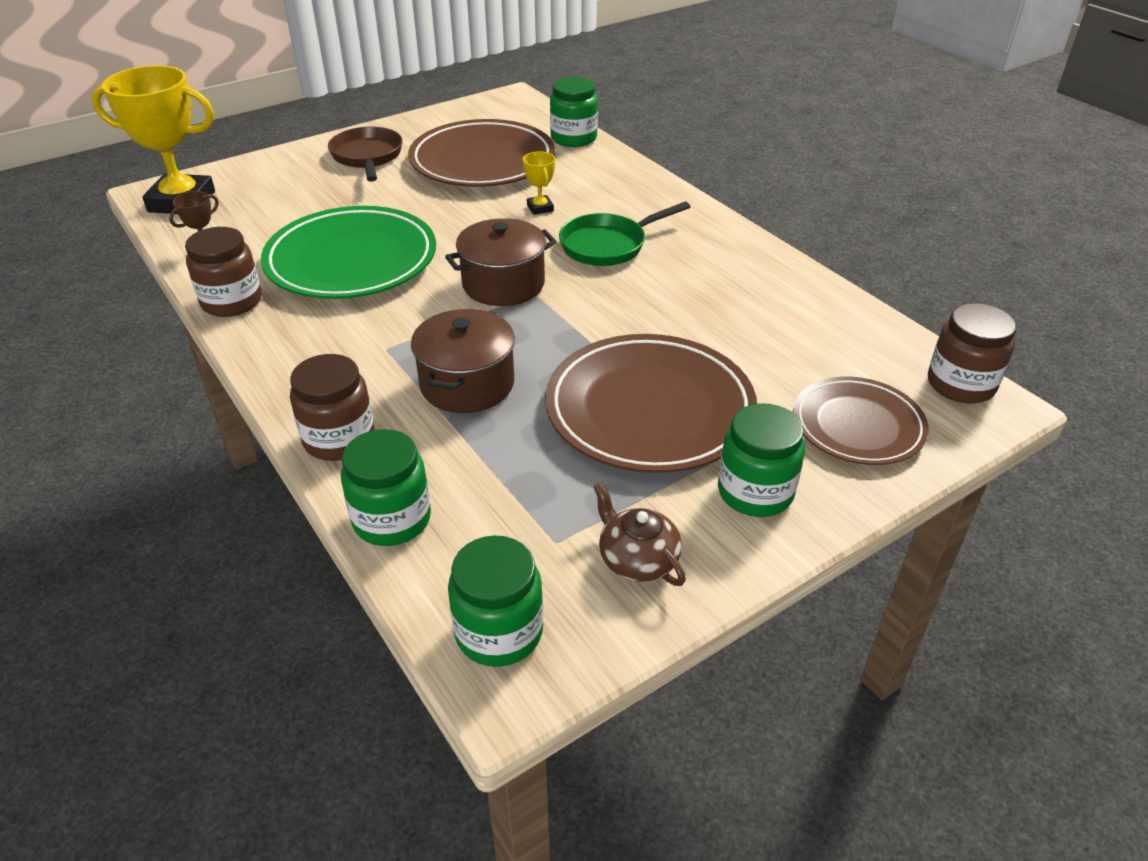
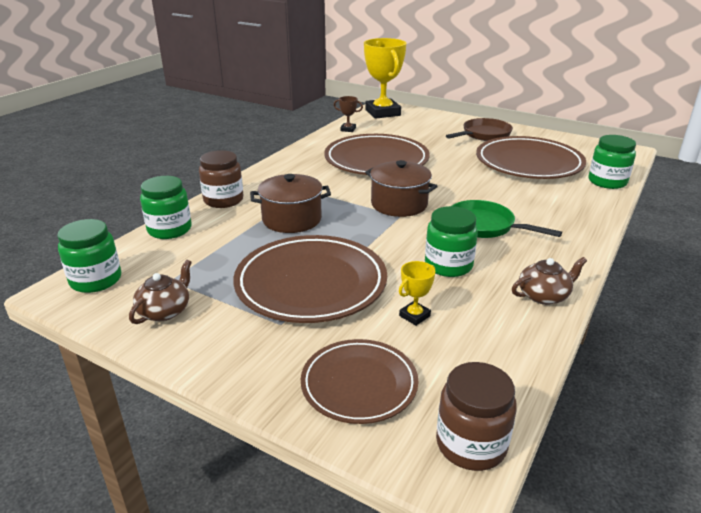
camera: 65 degrees right, 10 degrees down
(232, 302) = (312, 146): brown jar -> none
(351, 260) = (376, 160): green plate -> brown plate
(540, 208) = (499, 193): yellow trophy -> yellow trophy (414, 316)
(755, 492) = (249, 345): green jar -> green jar (448, 265)
(765, 263) = (544, 295): none -> brown teapot

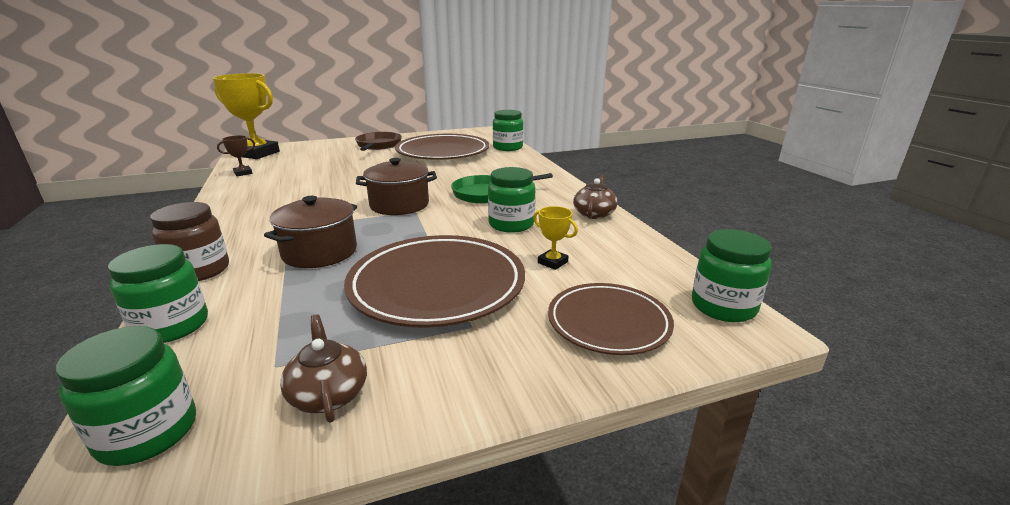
camera: 50 degrees left, 5 degrees down
(376, 160) = (318, 185): brown plate -> none
(414, 316) = (552, 262): yellow trophy -> yellow trophy turned 45 degrees counterclockwise
(471, 444) = (723, 306): brown jar -> green jar

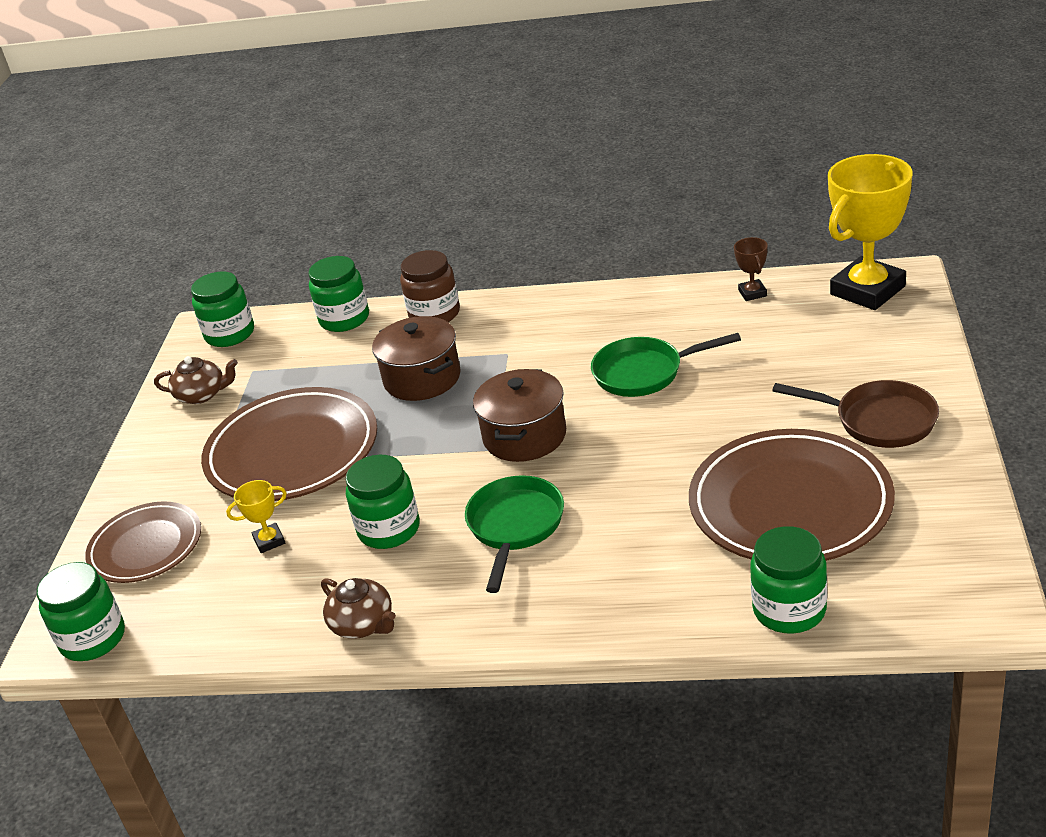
camera: 120 degrees right, 10 degrees up
(328, 186) = (644, 373): none -> green pan

